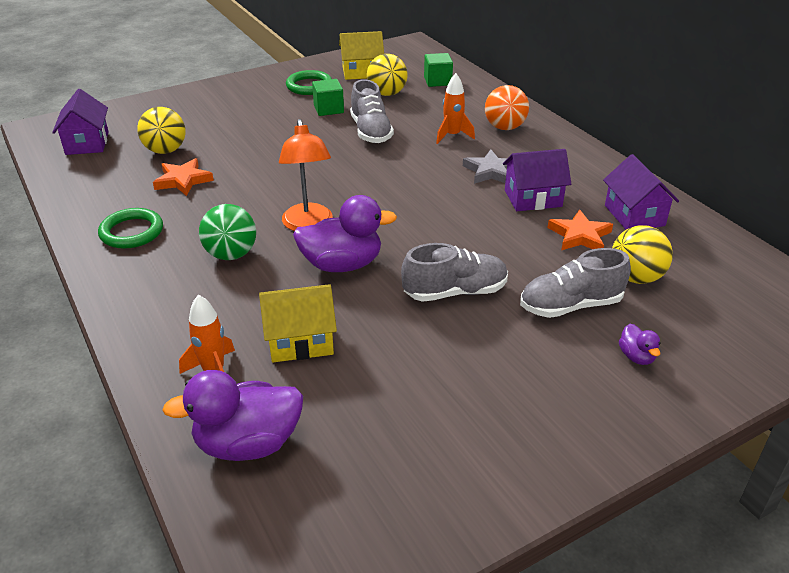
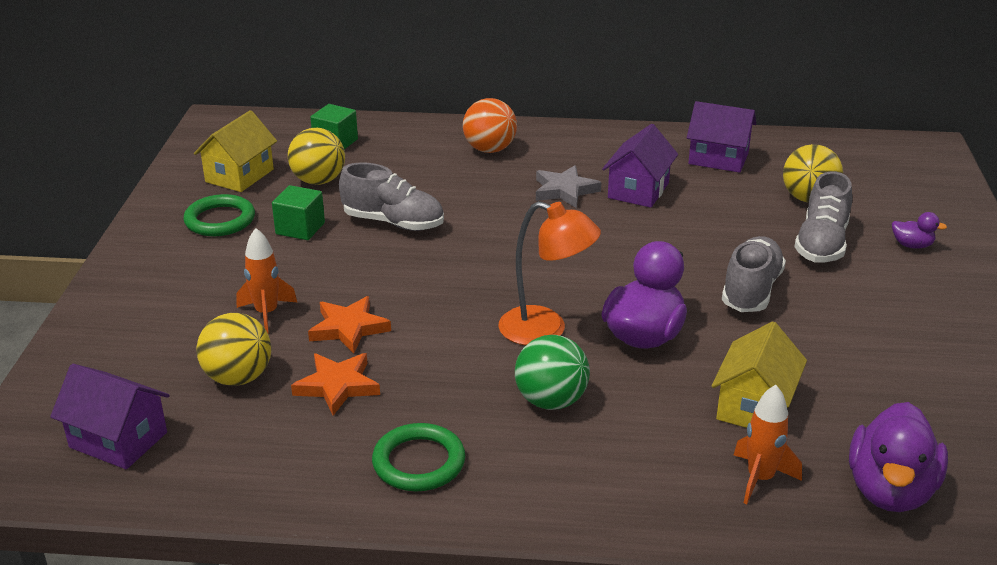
camera: 55 degrees left, 5 degrees down
(452, 136) = (468, 182): orange rocket -> orange rocket (267, 314)
(580, 235) = (723, 195): orange star -> orange star (349, 328)

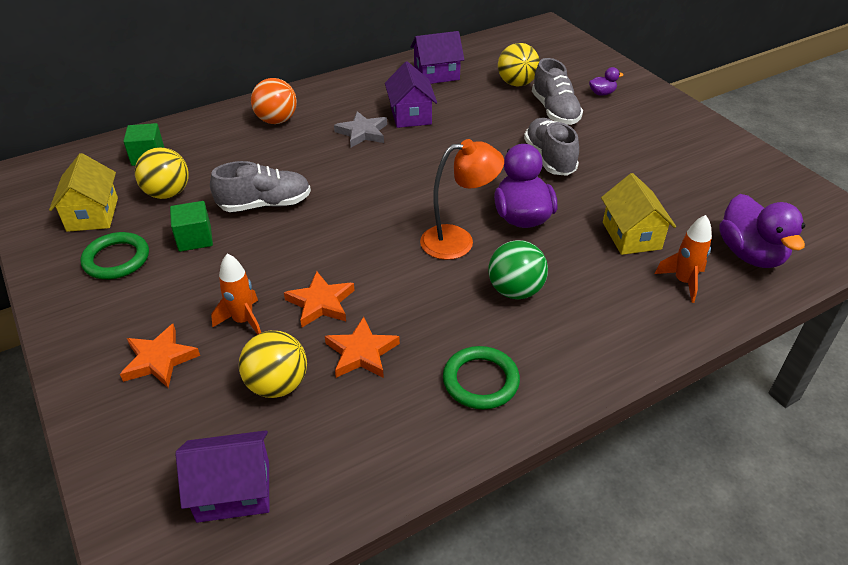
camera: 35 degrees left, 10 degrees up
(169, 314) = (159, 360): none -> orange star

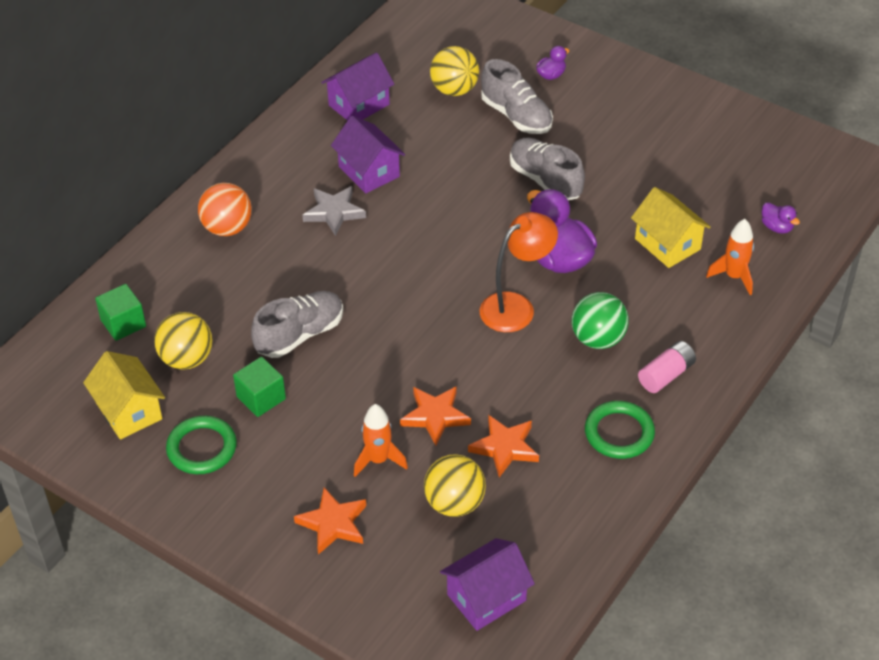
camera: 25 degrees left, 5 degrees up
(562, 344) = (666, 375): none -> pink battery
(750, 254) = (776, 227): purple duck -> purple duck, size x0.47

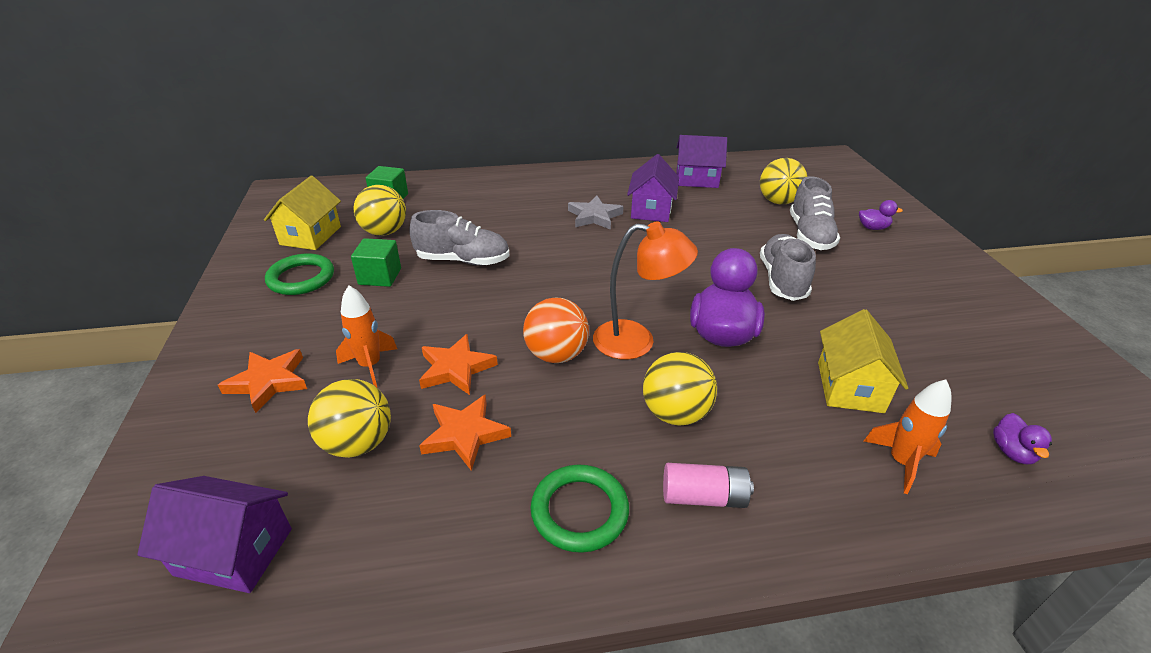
camera: 45 degrees right, 10 degrees down
(227, 228) = (520, 191): orange ball -> orange ball (556, 354)
(598, 339) = (675, 413): green ball -> yellow ball

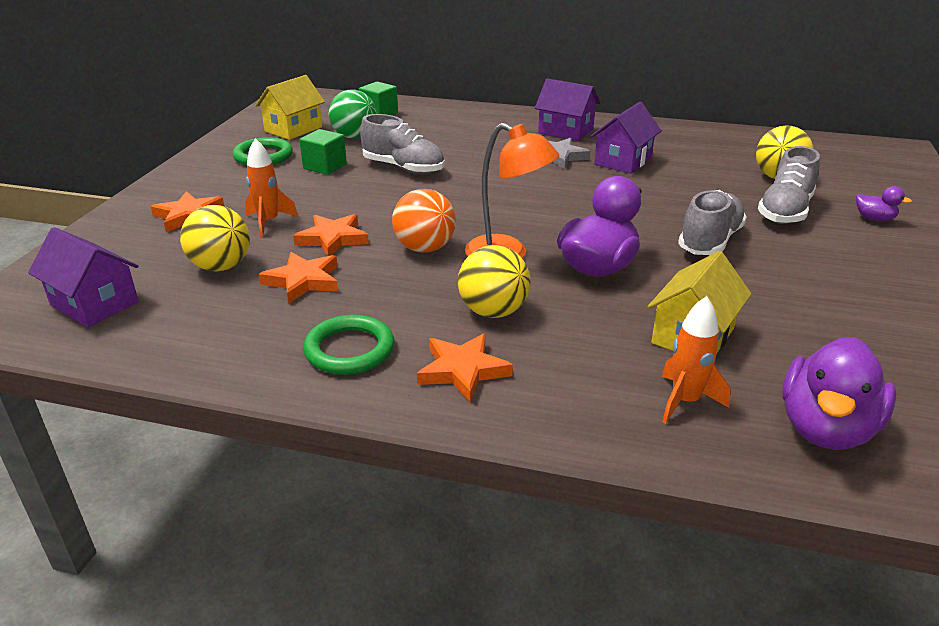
camera: 25 degrees right, 5 degrees down
(384, 232) = (354, 137): yellow ball -> green ball
(697, 179) = (700, 144): purple house -> purple house (565, 131)
(704, 497) = (463, 370): pink battery -> orange star
(1012, 452) = (825, 428): purple duck -> purple duck, size x2.14

